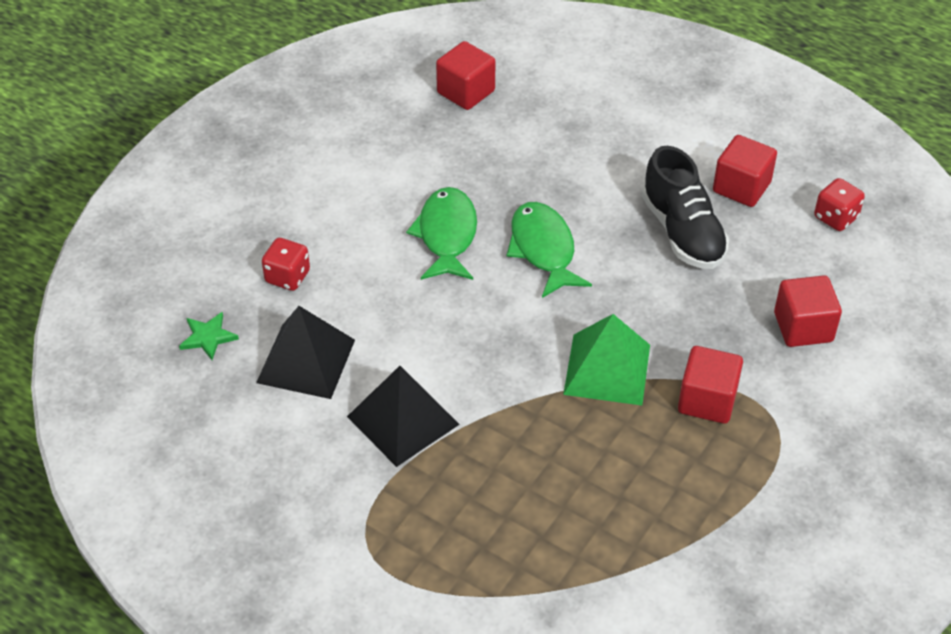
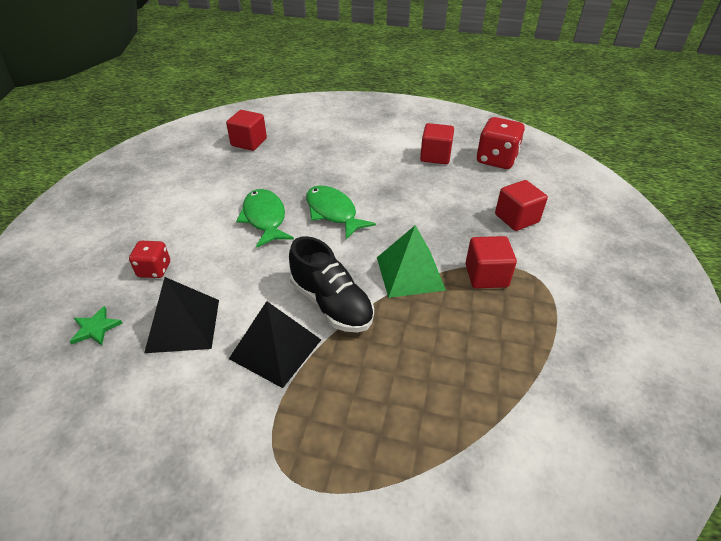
camera: 20 degrees left, 5 degrees down
(682, 232) = (414, 185): black shoe -> black shoe (331, 304)
(835, 217) = (496, 160): red dice -> red dice, size x1.67

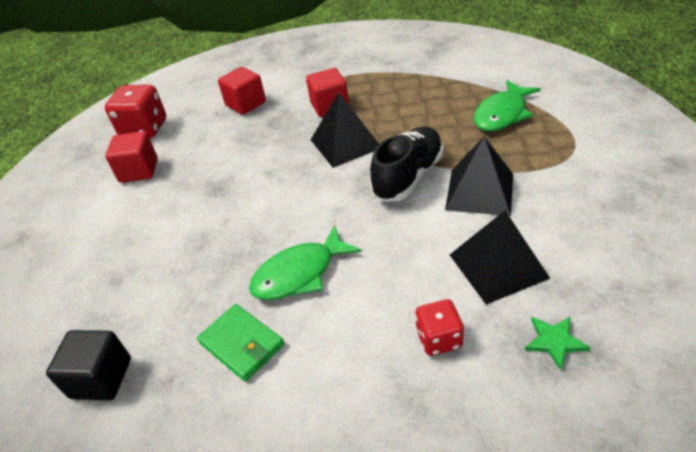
camera: 100 degrees left, 0 degrees up
(228, 188) = (242, 344): none -> green wallet
(249, 142) = (101, 378): red cube -> black cube
(333, 212) = (270, 218): green fish -> green fish (502, 114)
(410, 273) = (345, 143): green pyramid -> black pyramid

